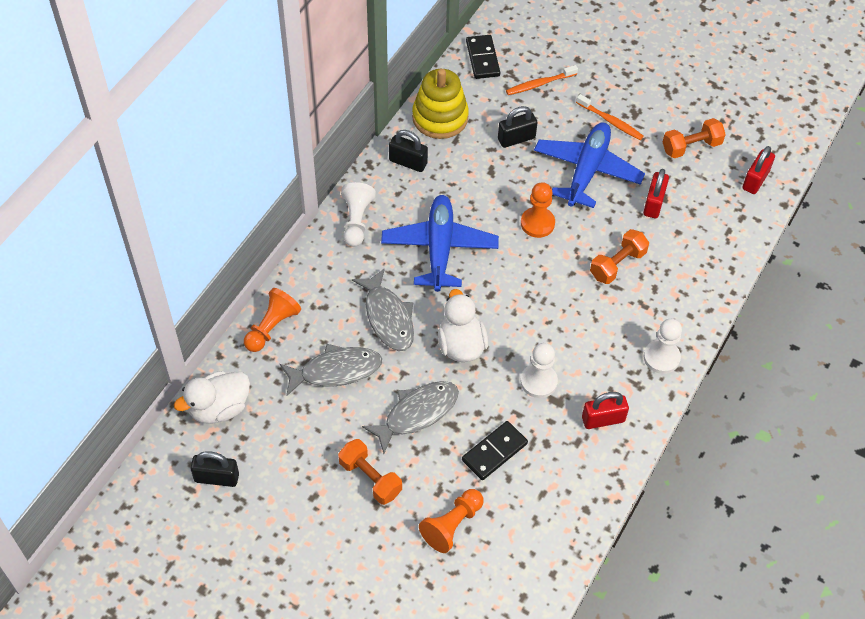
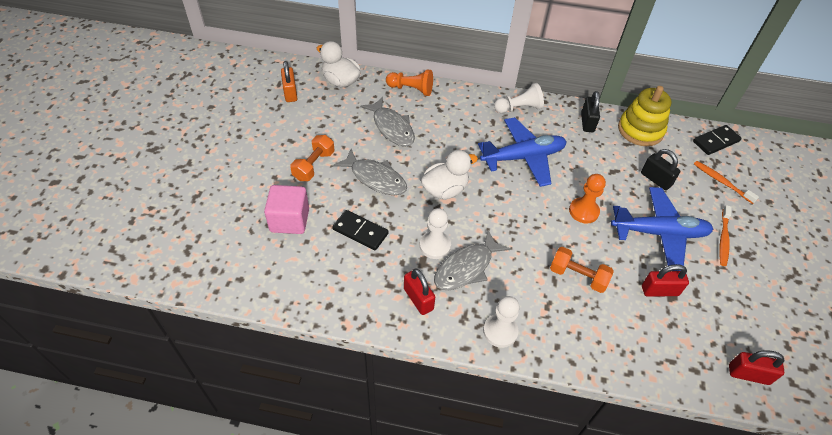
camera: 70 degrees right, 5 degrees down
(217, 477) = (290, 93): black padlock -> orange padlock
(388, 317) = (448, 143): grey fish -> grey fish (466, 267)
(452, 525) = (289, 220): orange pawn -> pink cube
(691, 146) = (745, 308): orange dumbbell -> none

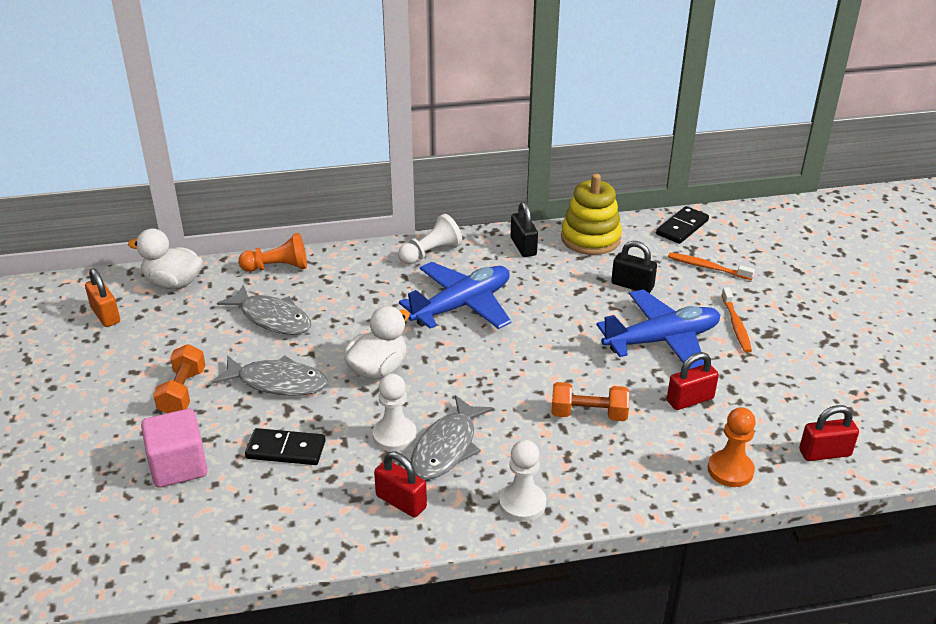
camera: 20 degrees left, 15 degrees down
(583, 211) = (563, 343): orange pawn -> orange pawn (730, 470)

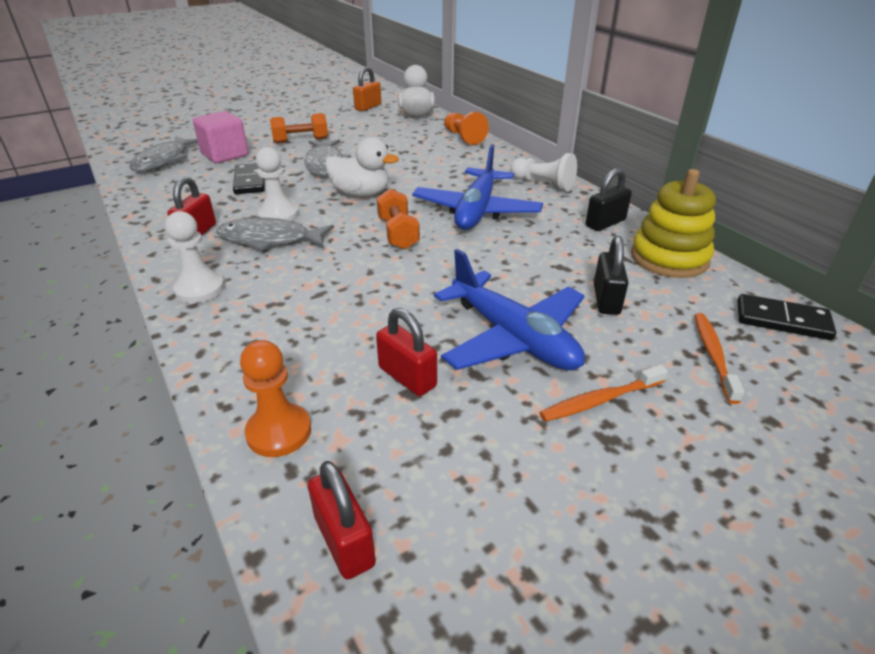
camera: 70 degrees right, 0 degrees up
(272, 318) = (399, 148): grey fish -> grey fish (164, 160)
(462, 305) = (476, 211): blue plane -> blue plane turned 75 degrees clockwise
(588, 414) = (346, 306): orange dumbbell -> orange dumbbell (398, 233)

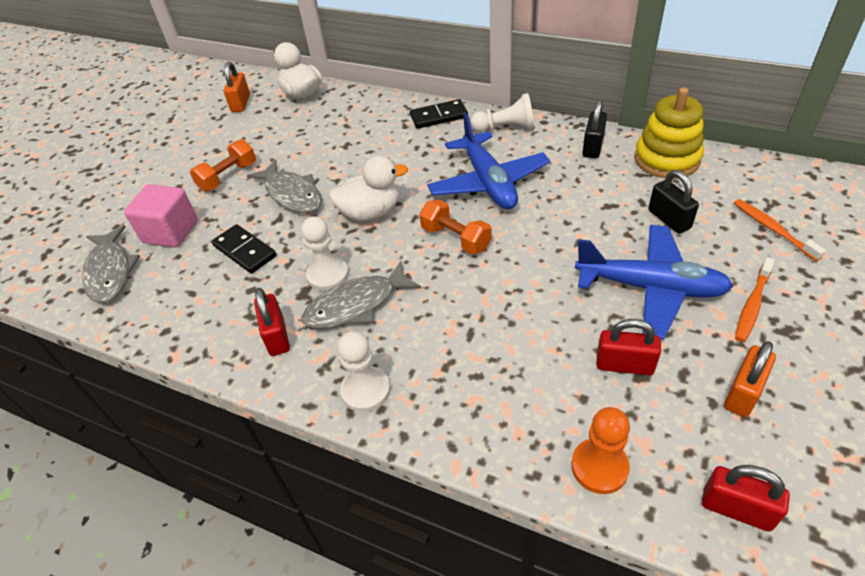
camera: 30 degrees left, 10 degrees up
(463, 137) = (379, 104): orange pawn -> none
(486, 460) = (743, 393): none -> orange padlock
(782, 320) = (779, 178): black domino -> black domino (439, 116)

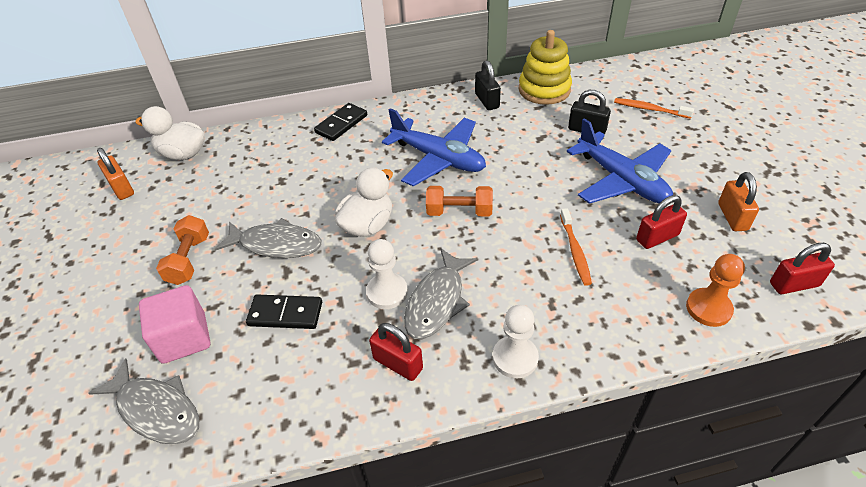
camera: 40 degrees left, 0 degrees up
(505, 128) = (407, 112): white pawn -> none
(650, 288) = (621, 180): blue plane -> blue plane turned 75 degrees clockwise
(752, 305) = (685, 161): orange toothbrush -> orange toothbrush (575, 251)

